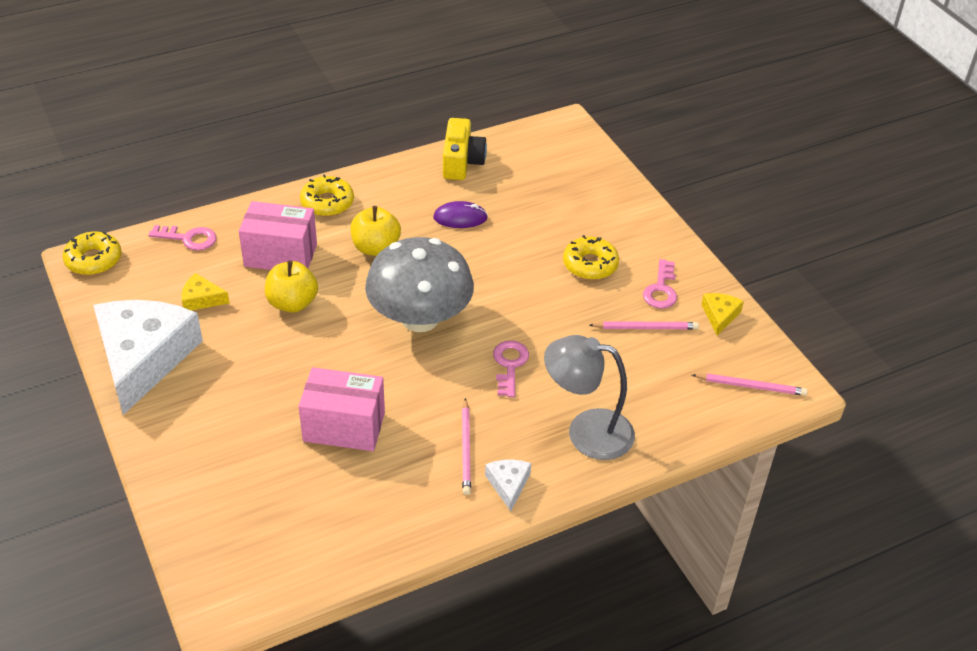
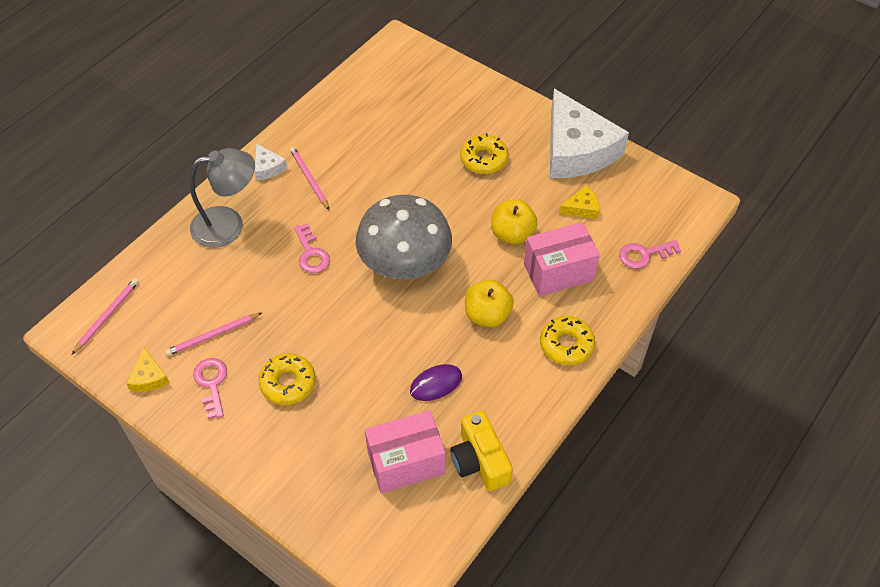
camera: 155 degrees right, 10 degrees up
(93, 260) = (693, 204): yellow donut -> yellow donut (483, 159)
(344, 426) = (402, 160): pink box -> pink box (406, 462)
(751, 386) = (107, 316): pink pencil -> pink pencil turned 135 degrees clockwise

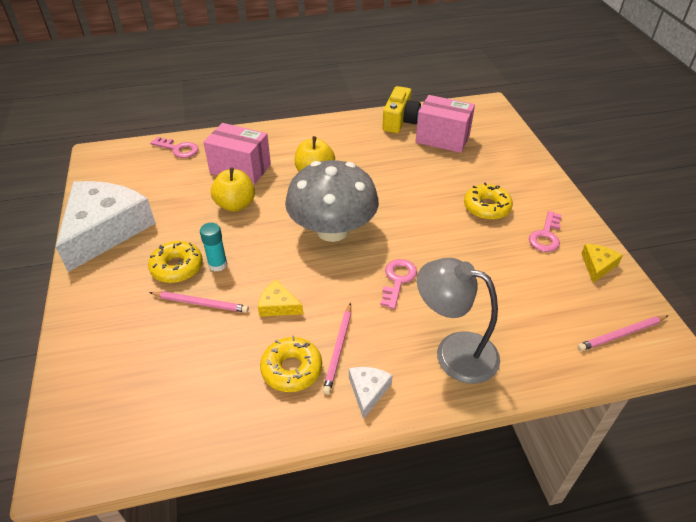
camera: 140 degrees left, 10 degrees down
(213, 335) = (527, 266): pink pencil -> pink pencil (201, 303)
(436, 384) = (388, 159): purple mouse -> none
(458, 179) = (218, 264): none -> turquoise glue stick
(566, 345) = (289, 137): yellow donut -> yellow donut (291, 369)
(581, 208) = (168, 192): yellow cheese -> yellow cheese (278, 306)

